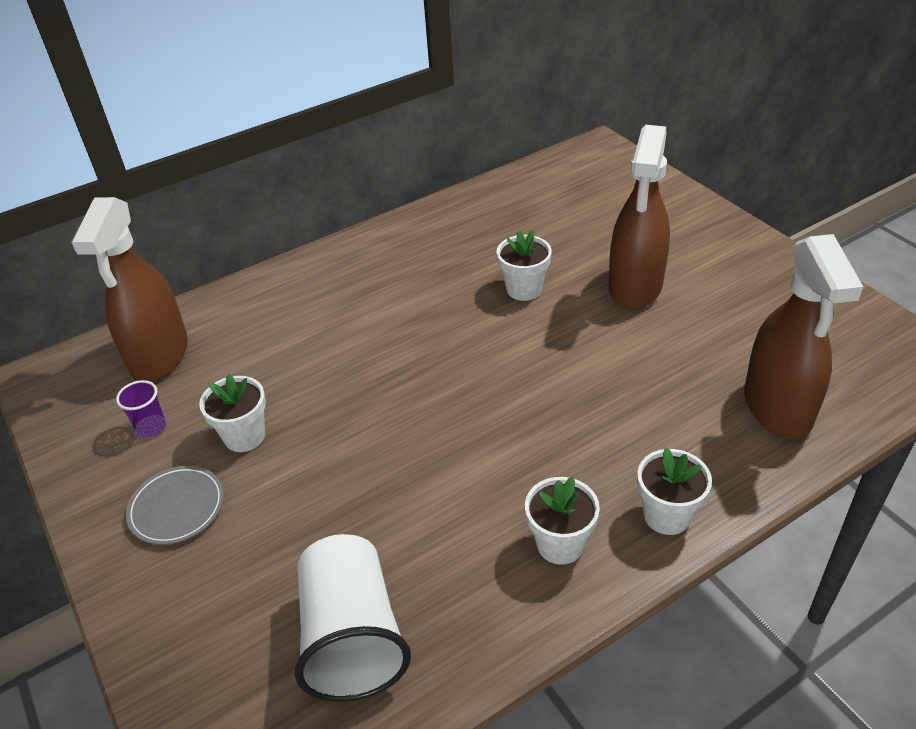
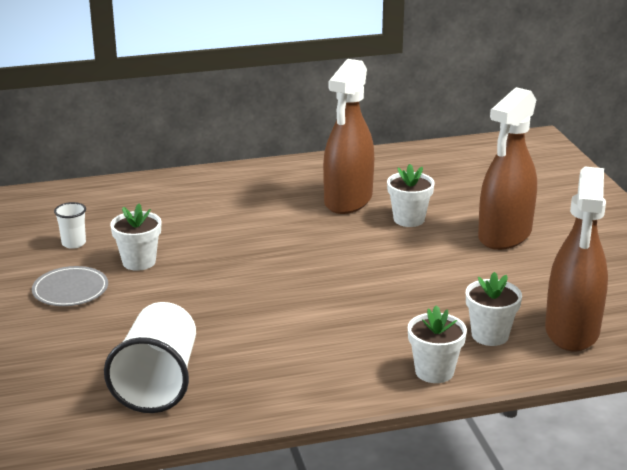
camera: 15 degrees right, 15 degrees down
(151, 427) = (73, 243): purple cup -> white cup
(159, 356) = (99, 204): brown spray bottle -> brown spray bottle (348, 200)
(560, 544) = (340, 369): white flower pot -> white flower pot (490, 335)

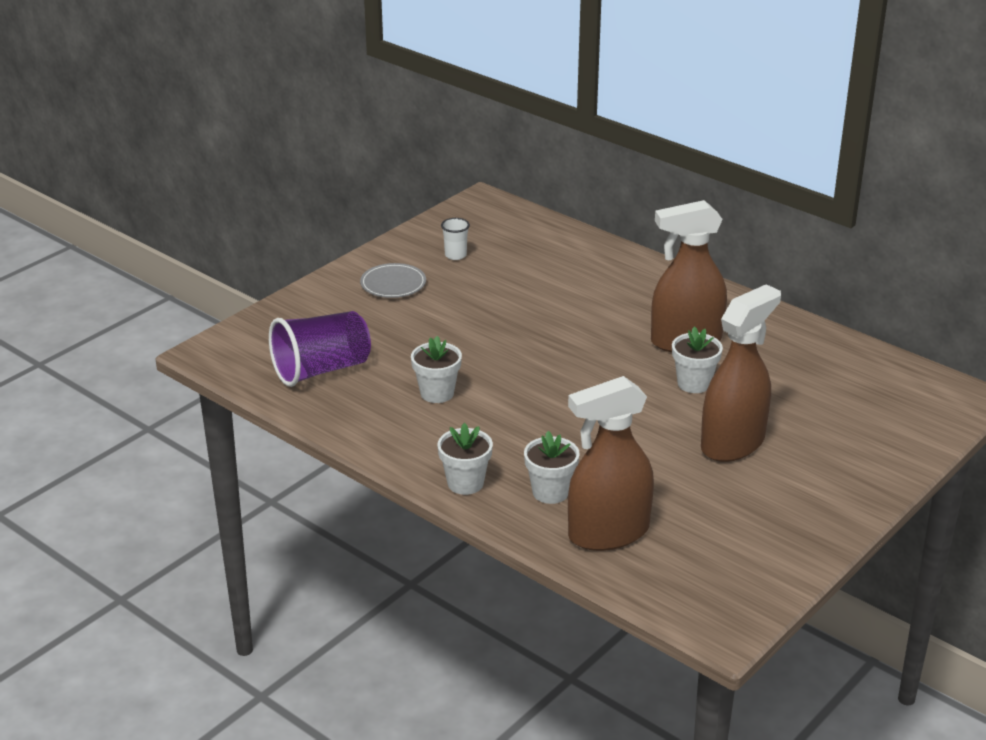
camera: 55 degrees right, 5 degrees up
(139, 262) = (463, 292): white flower pot -> white flower pot (437, 393)
(158, 382) = (321, 370): white cup -> purple cup
(504, 235) = (733, 443): brown spray bottle -> brown spray bottle turned 135 degrees clockwise

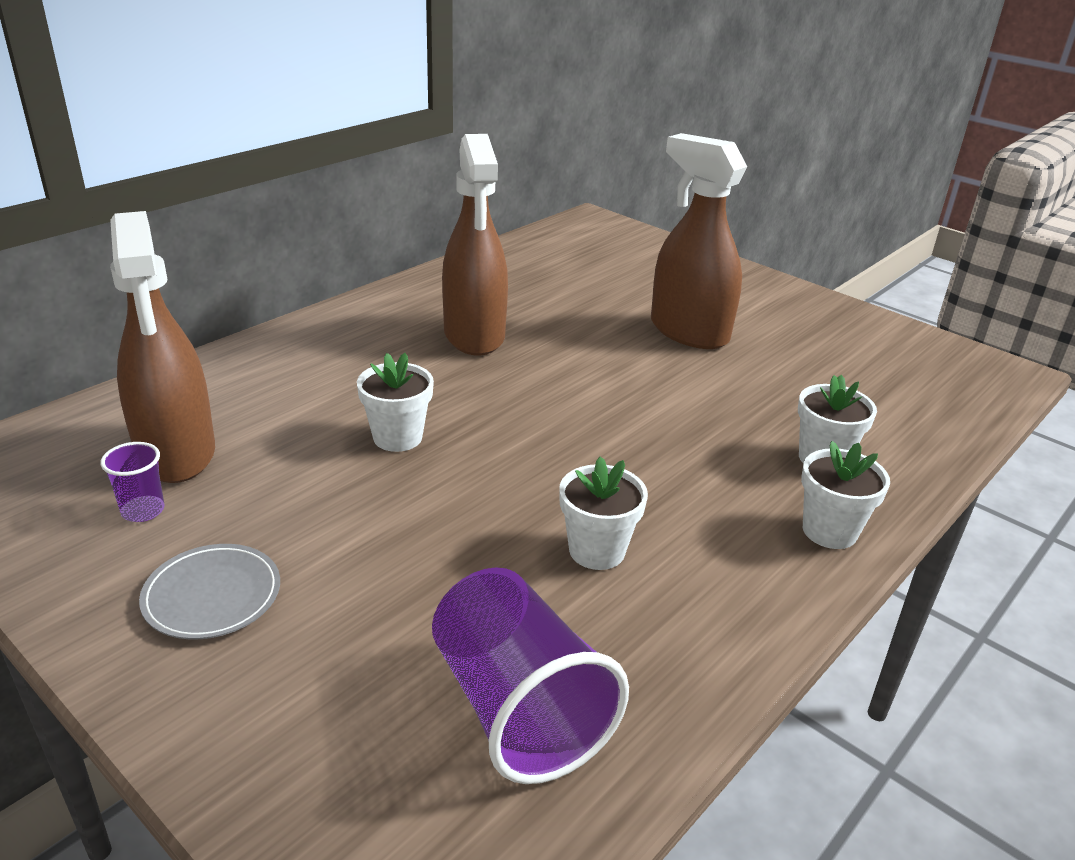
camera: 90 degrees left, 0 degrees up
(455, 255) = (143, 511): white cup -> purple cup
(608, 533) = (887, 423): brown spray bottle -> brown spray bottle (176, 453)
(694, 383) = (569, 340): white flower pot -> white flower pot (397, 437)

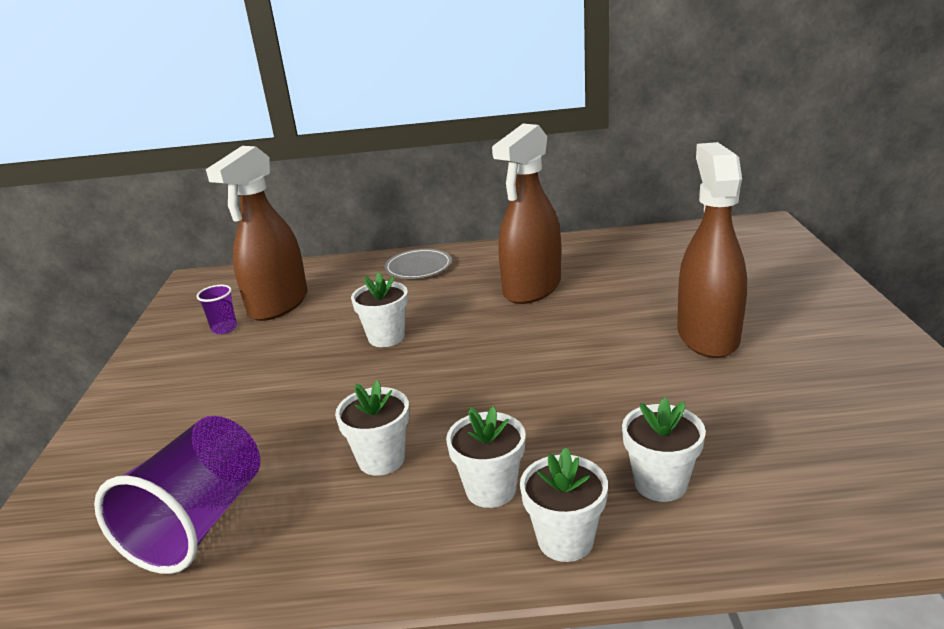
camera: 50 degrees right, 5 degrees down
(212, 595) = (185, 383): grey plate -> grey plate (418, 267)
(725, 525) = (491, 489): none -> white flower pot

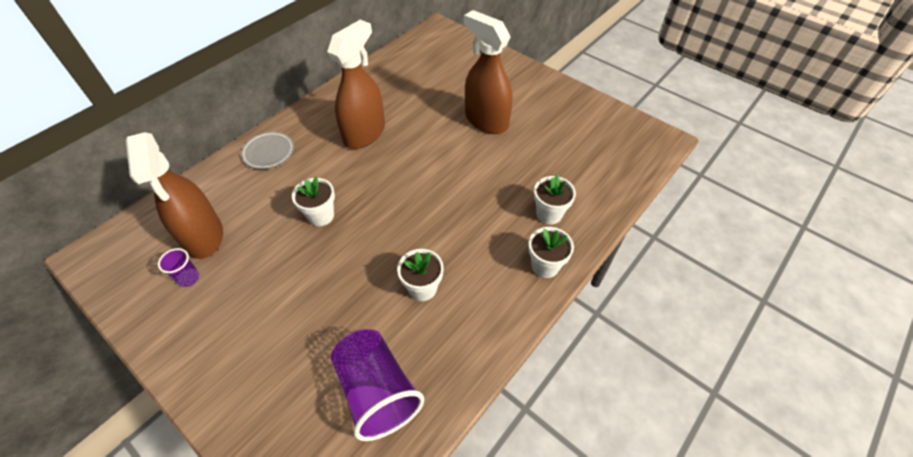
camera: 50 degrees left, 25 degrees up
(491, 489) = (490, 265): white flower pot -> none
(532, 289) = (364, 133): brown spray bottle -> brown spray bottle turned 135 degrees counterclockwise

